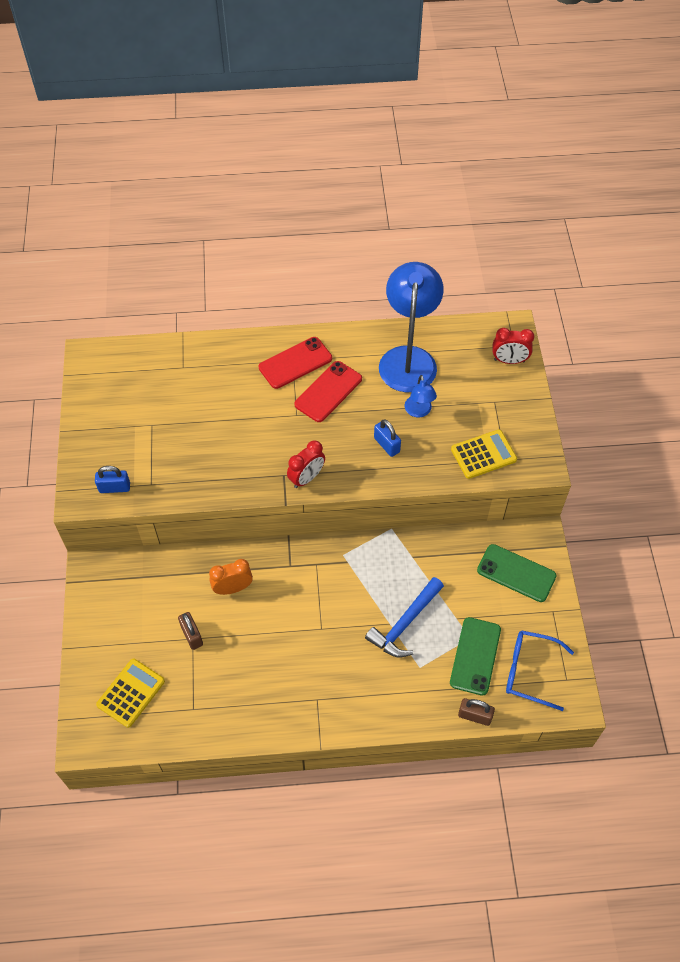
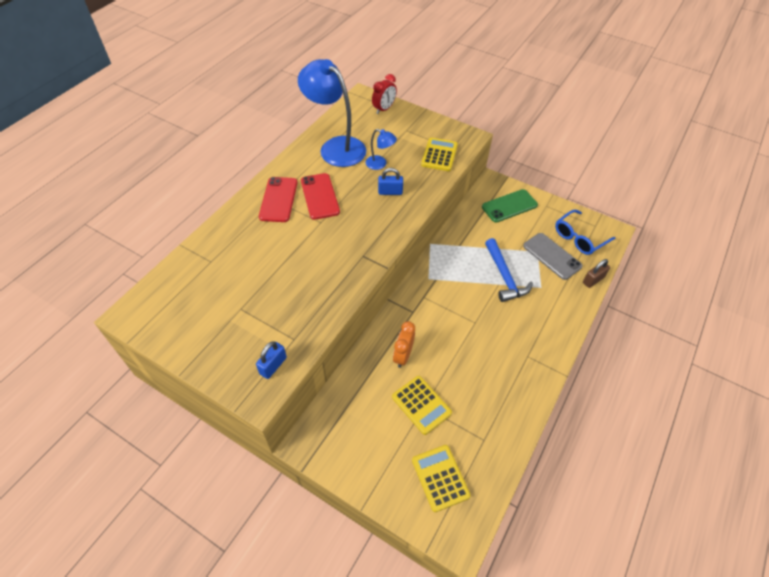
camera: 55 degrees left, 5 degrees down
(192, 635) = (421, 405): brown padlock -> yellow calculator
(306, 478) = (377, 245): red clock -> none
(475, 656) = (552, 256): green phone -> grey phone

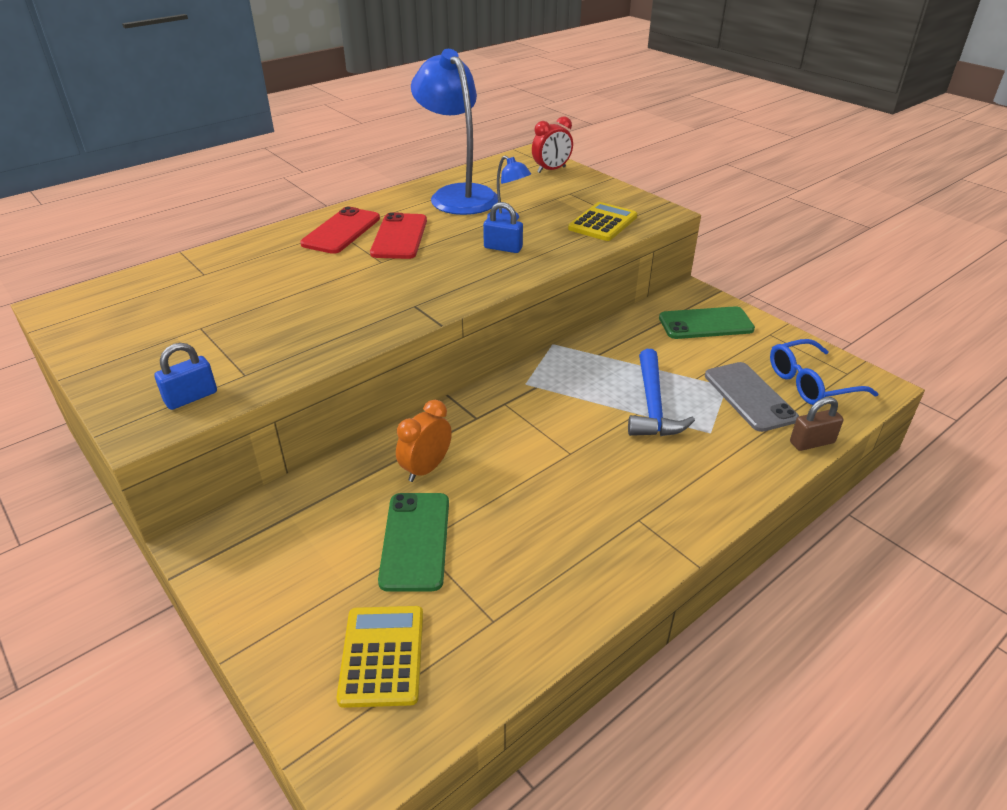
camera: 20 degrees right, 15 degrees down
(421, 405) = (415, 541): yellow calculator -> green phone

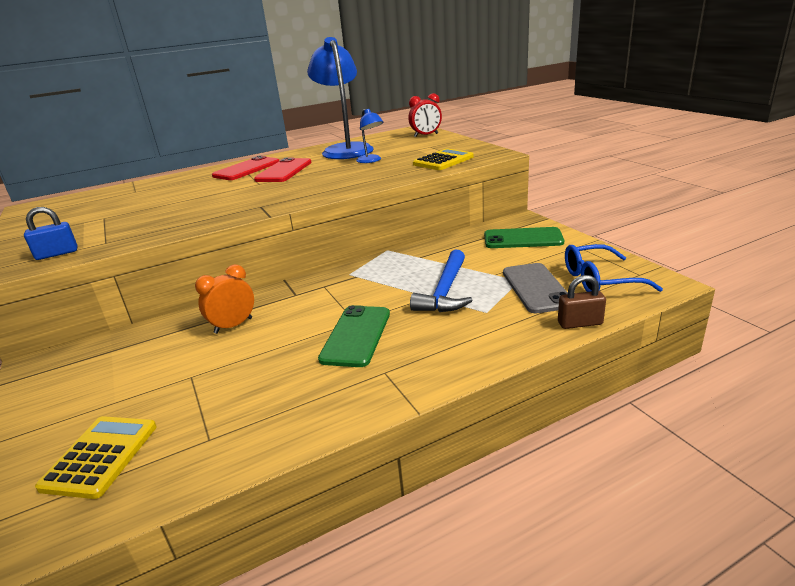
camera: 15 degrees right, 10 degrees down
(415, 541) = (189, 374): green phone -> green phone (356, 336)
(503, 248) = (354, 175): blue padlock -> none

